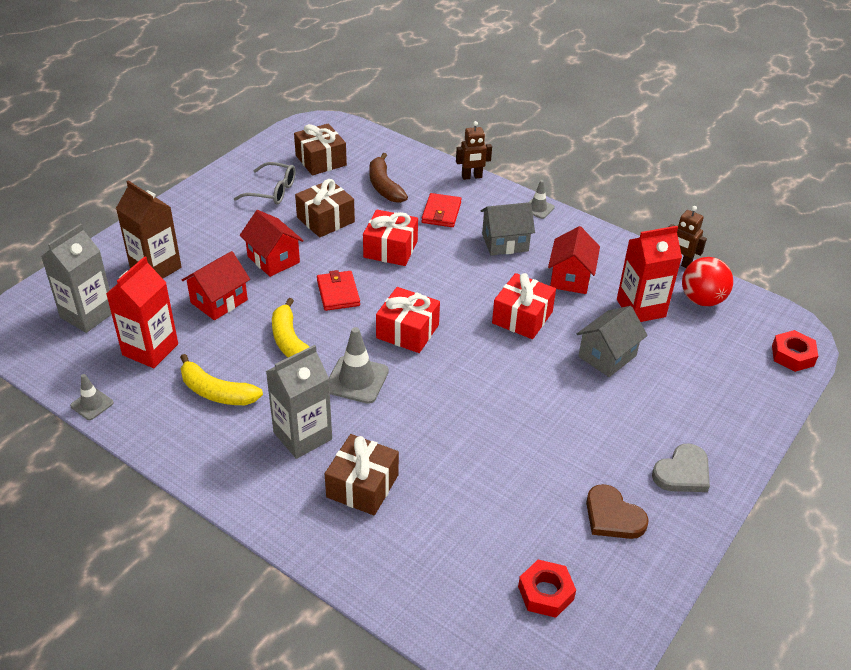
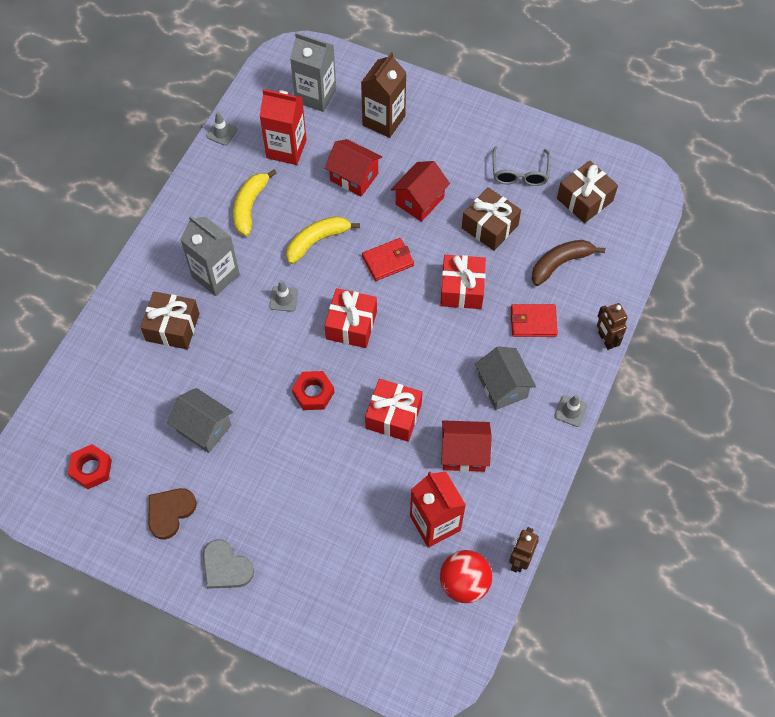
camera: 80 degrees right, 20 degrees up
(356, 380) = (283, 299): grey traffic cone -> grey traffic cone, size x0.58
(607, 356) = (358, 495): grey house -> grey house (204, 428)
(792, 355) = (400, 674): red nut -> red nut (313, 393)

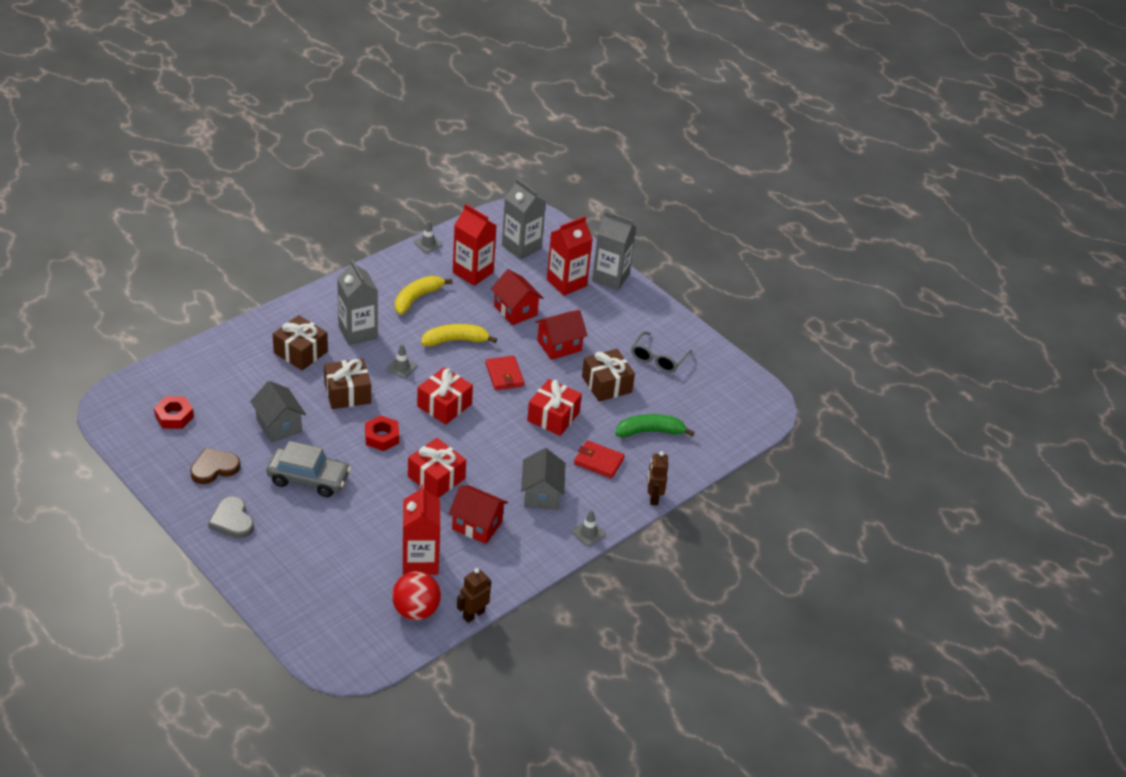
camera: 20 degrees right, 20 degrees down
(271, 479) = (309, 479): none -> grey car
(383, 120) = (566, 283): brown carton -> red carton
(388, 261) = (504, 375): red wallet -> red wallet turned 75 degrees clockwise
(421, 95) = (610, 277): none -> grey carton
(560, 264) = (650, 431): brown banana -> green banana
(585, 200) = (702, 397): brown gift -> brown gift (347, 393)

